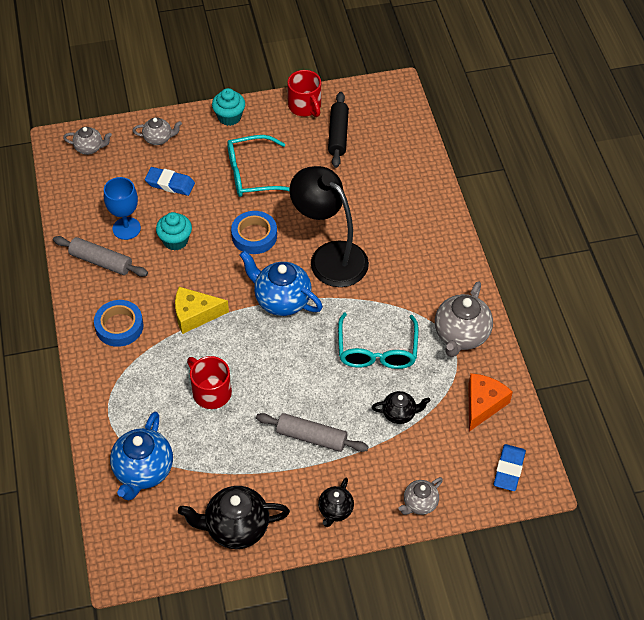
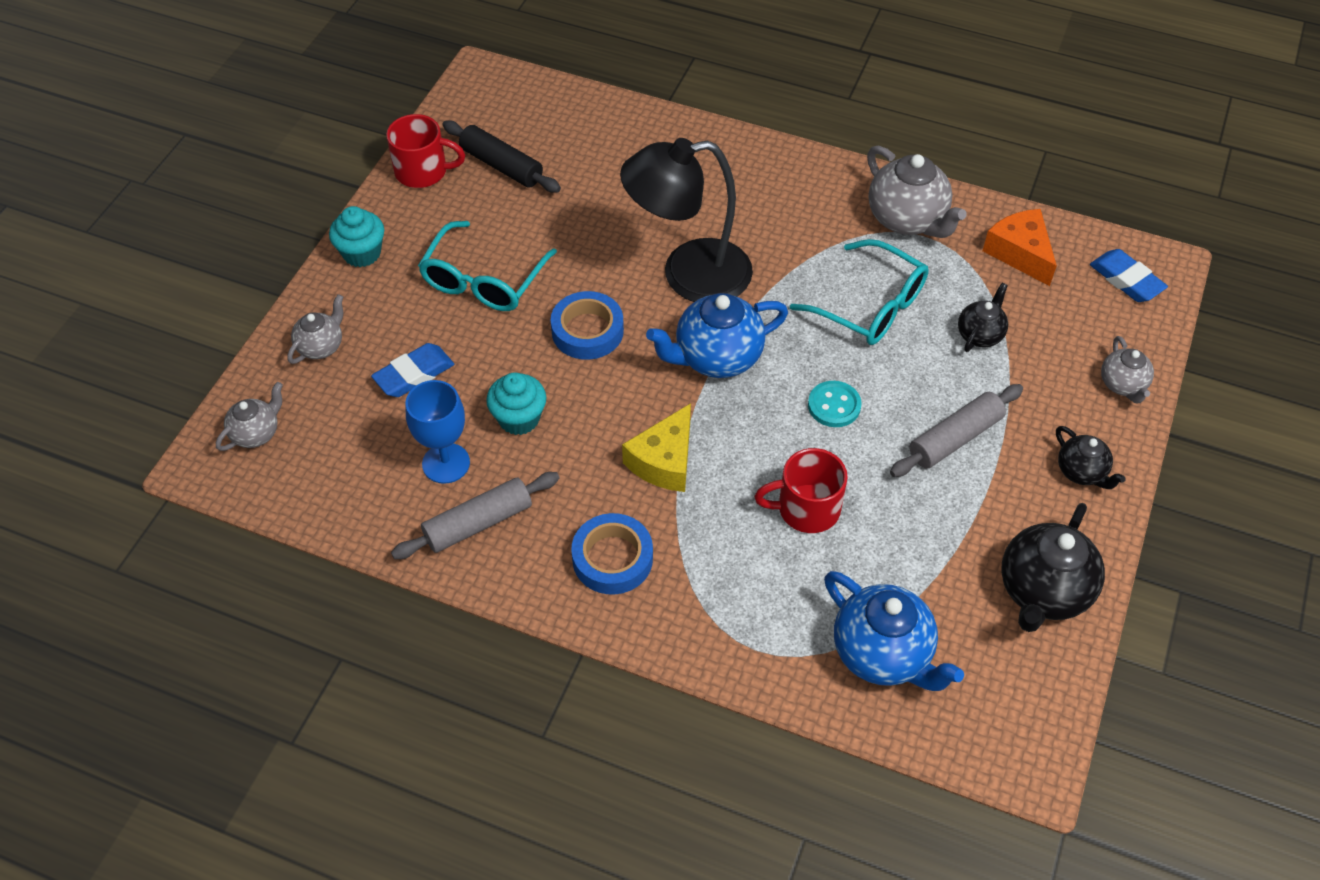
camera: 55 degrees left, 0 degrees up
(290, 369) = (834, 405): none -> turquoise button

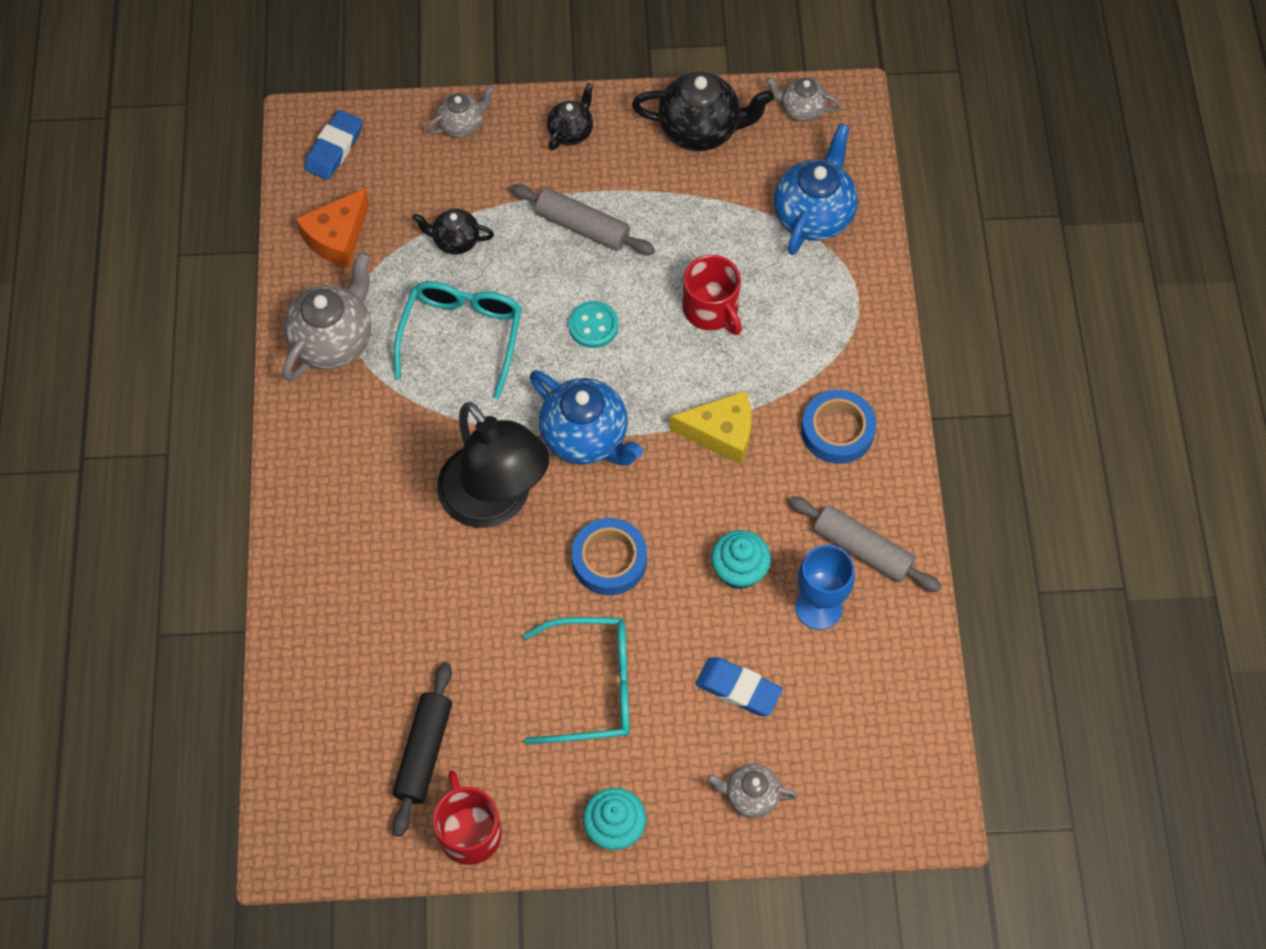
camera: 115 degrees left, 10 degrees up
(256, 433) = (877, 793): grey teapot -> grey teapot (801, 109)

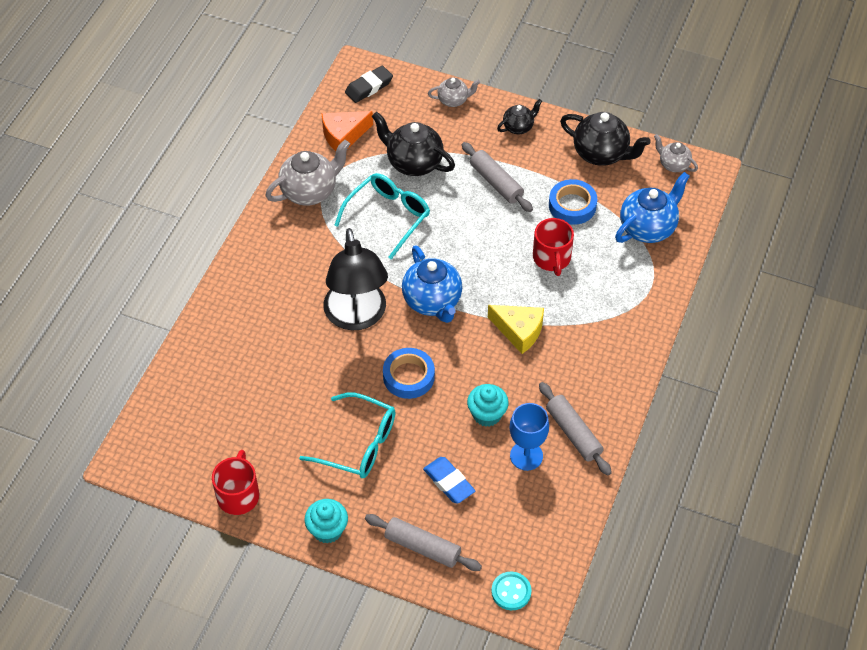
camera: 25 degrees right, 10 degrees down
(334, 149) = (369, 87): blue eraser -> black eraser
(424, 752) = (236, 439): black rolling pin -> none
(455, 241) = (413, 163): black teapot -> black teapot, size x1.77
(593, 326) = (472, 240): turquoise button -> turquoise button (511, 592)
(750, 795) = (422, 547): grey teapot -> grey rolling pin
(837, 431) = (595, 358): blue tape -> blue tape (572, 205)

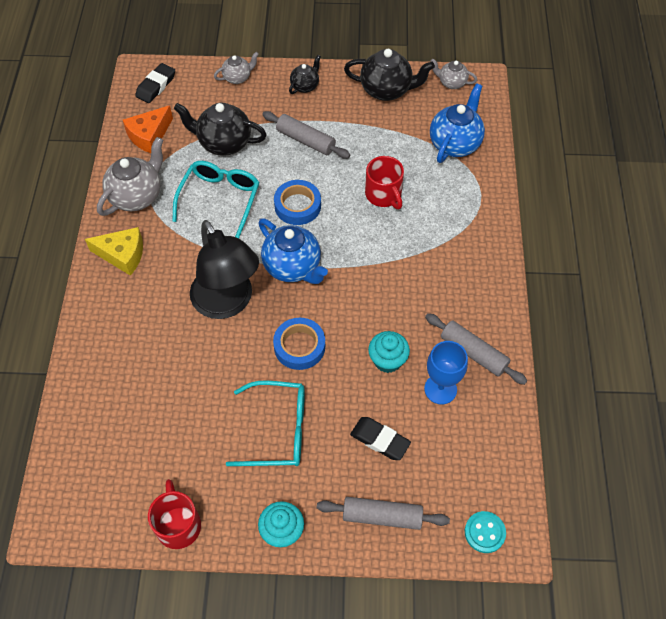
camera: 20 degrees left, 5 degrees up
(449, 482) = (380, 440): blue eraser -> black eraser
(519, 331) = (383, 271): yellow cheese -> yellow cheese (122, 255)
(572, 205) = (381, 142): blue tape -> blue tape (297, 206)

